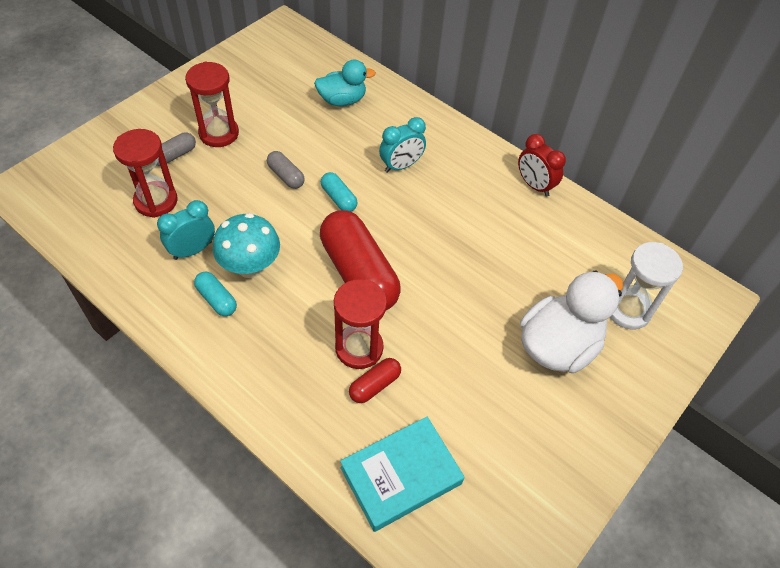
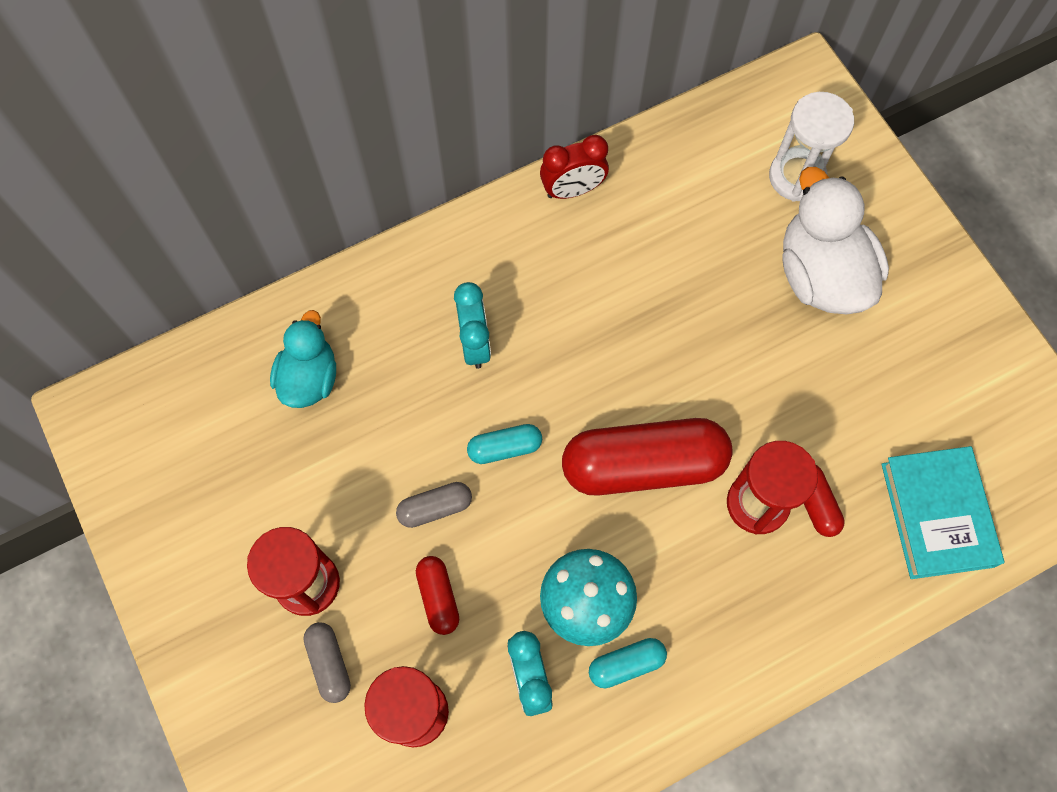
camera: 65 degrees left, 15 degrees up
(230, 192) = (438, 597): none -> red capsule

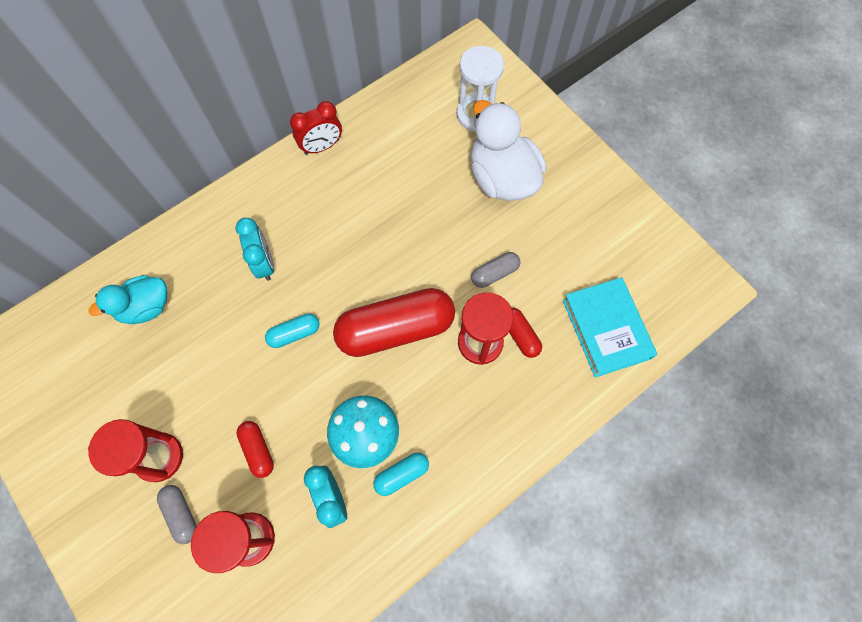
camera: 10 degrees left, 0 degrees up
(309, 378) = (146, 307): turquoise duck -> turquoise duck turned 120 degrees counterclockwise
(435, 508) = (248, 385): grey capsule -> grey capsule (494, 273)

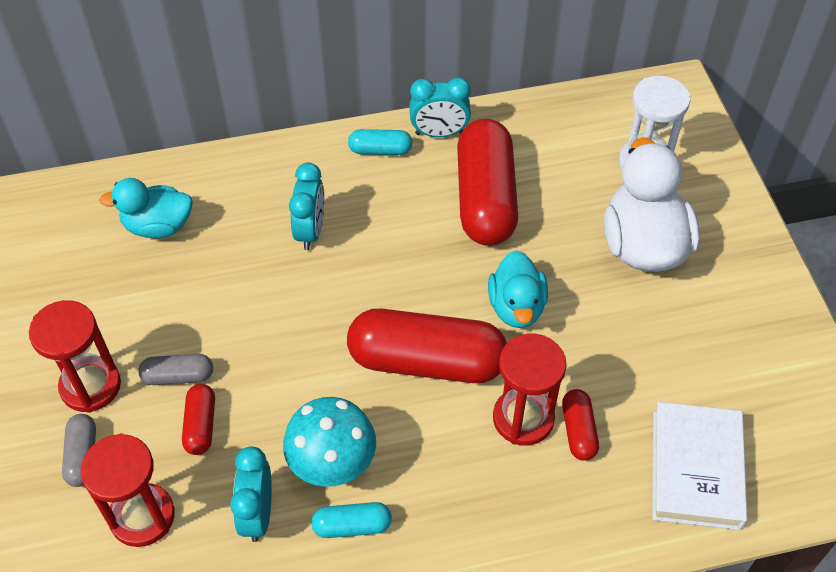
camera: 25 degrees right, 15 degrees down
(294, 333) = (306, 318): turquoise capsule -> turquoise capsule (380, 150)
(322, 147) = (439, 133): red clock -> turquoise clock
(379, 186) = (485, 198): none -> red capsule
(438, 261) = (516, 307): none -> turquoise duck
(494, 273) = (580, 348): grey capsule -> grey capsule (178, 376)
(606, 329) = (696, 469): turquoise book -> white book

